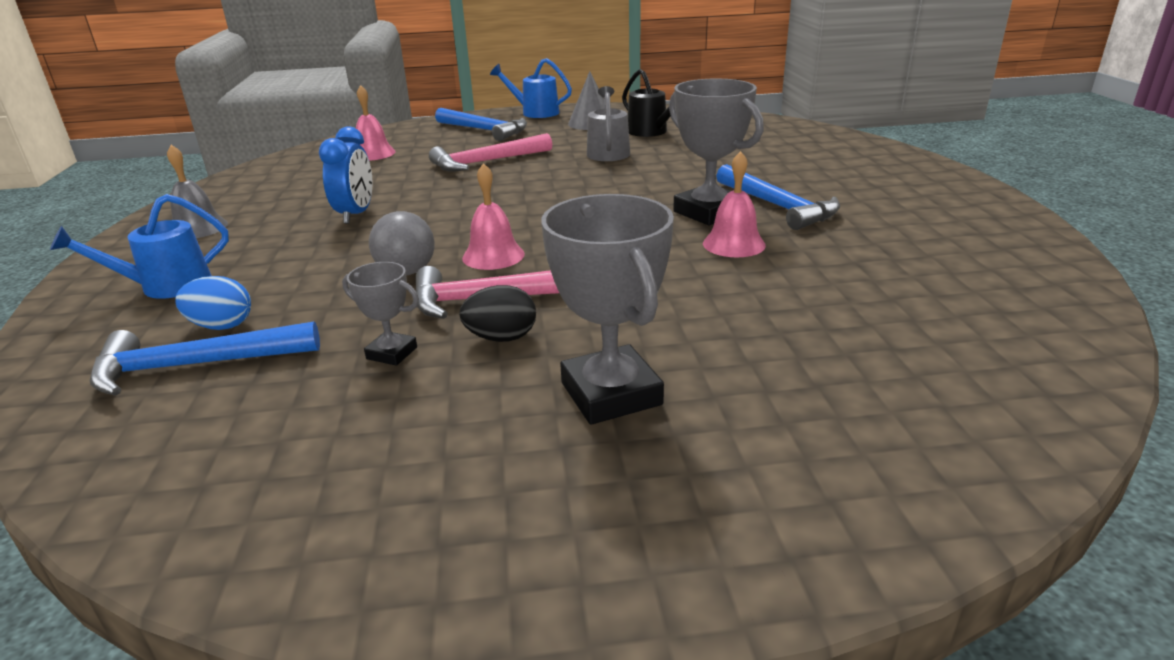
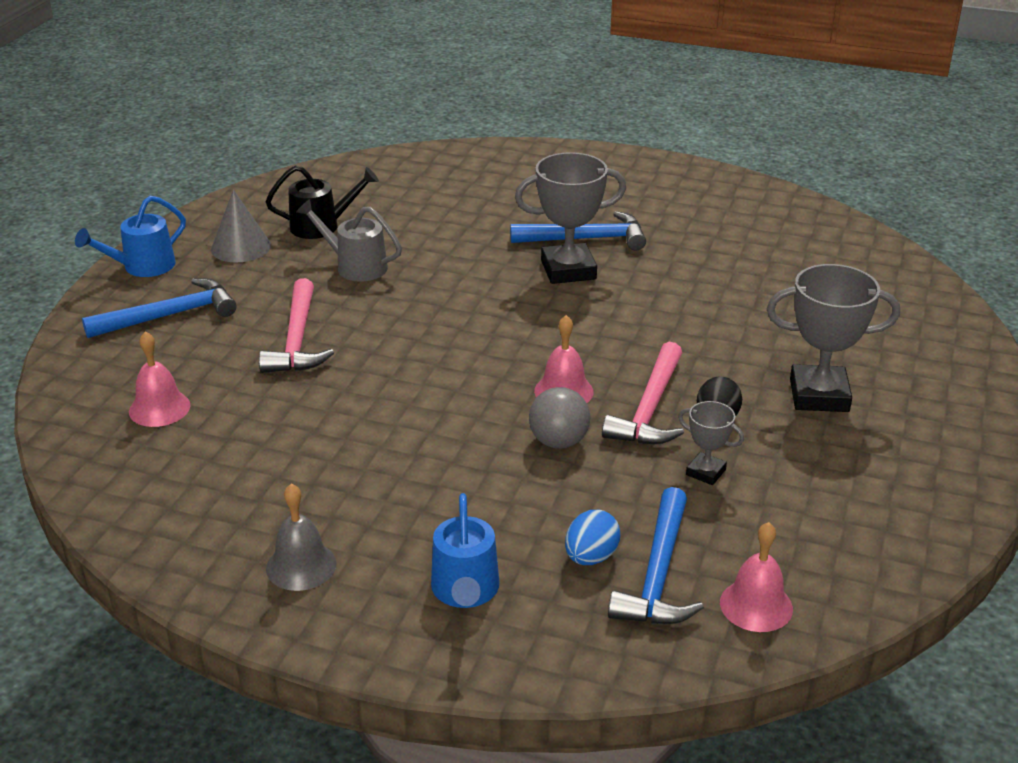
camera: 65 degrees left, 5 degrees up
(356, 214) = (376, 450): blue clock -> none
(392, 353) = (705, 472): grey trophy -> grey trophy turned 75 degrees clockwise
(734, 244) = (640, 282): pink bell -> pink bell (756, 605)

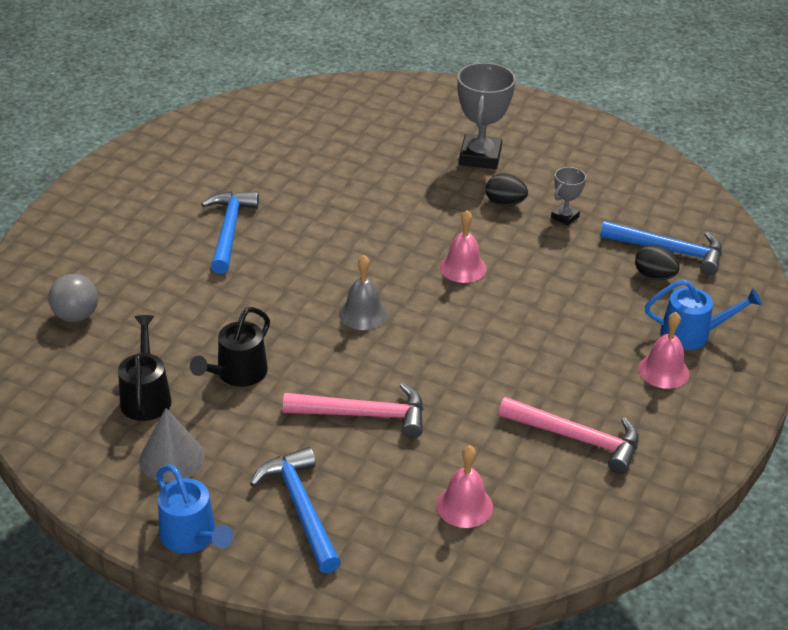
camera: 85 degrees left, 5 degrees up
(301, 566) = (672, 413): grey bell -> grey bell (363, 313)
(355, 266) = (237, 374): grey watering can -> black watering can
(558, 441) = (527, 277): grey ball -> grey ball (76, 316)
(568, 270) = (280, 246): grey trophy -> none
(591, 557) = (654, 276): blue egg -> black egg
(649, 409) = (490, 230): pink hammer -> pink hammer (577, 439)
(756, 605) = (693, 218): pink bell -> pink bell (663, 371)

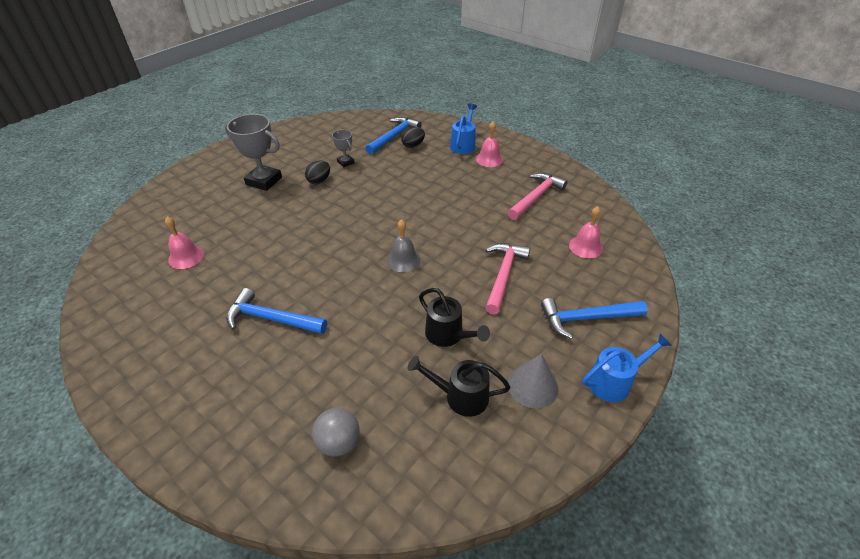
camera: 75 degrees left, 5 degrees up
(463, 268) = (375, 209): pink bell -> pink bell (186, 257)

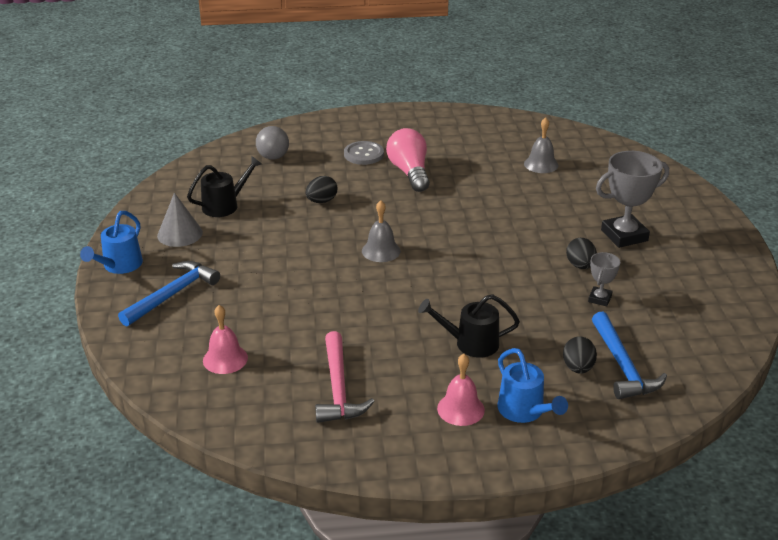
camera: 135 degrees right, 10 degrees down
(186, 257) = (541, 164): pink bell -> grey bell
(264, 373) = (364, 154): none -> grey button
(271, 318) = (409, 172): blue hammer -> pink light bulb
(345, 162) = (599, 299): grey trophy -> grey trophy turned 75 degrees counterclockwise
(378, 337) = (321, 201): none -> black egg
(448, 335) = (273, 227): black watering can -> black watering can (470, 343)
(503, 275) = (279, 287): pink hammer -> none

